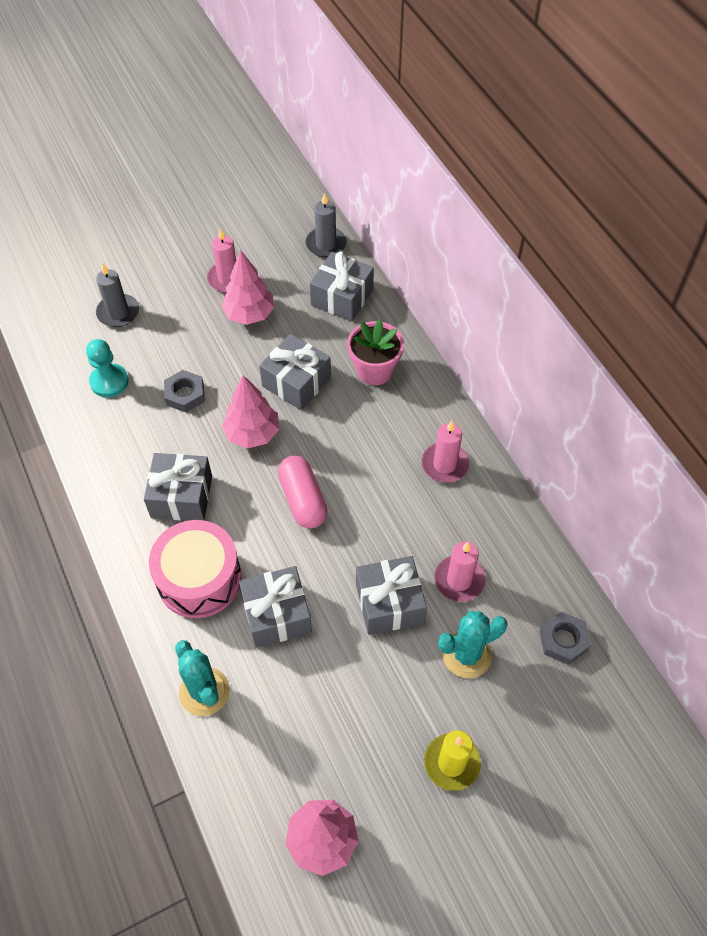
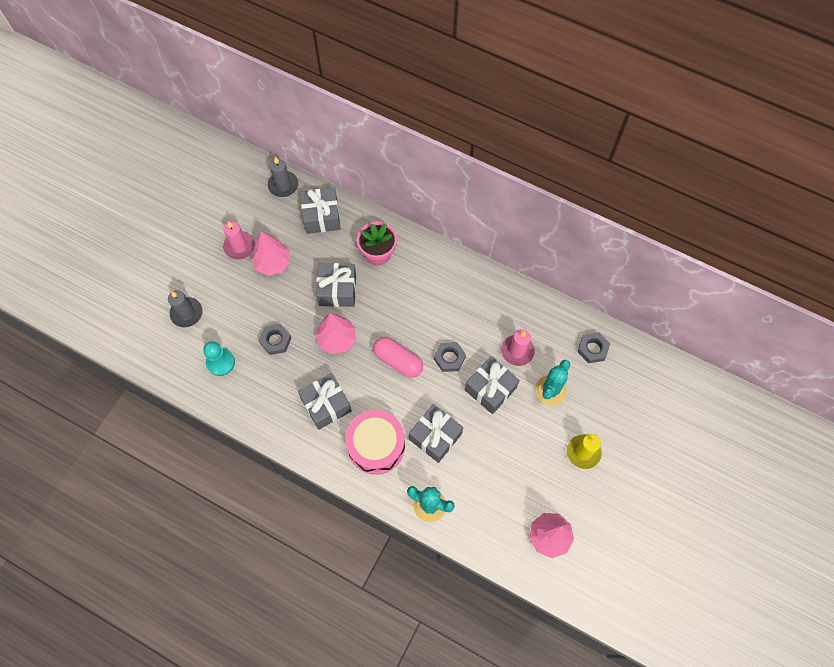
camera: 35 degrees left, 10 degrees up
(367, 535) = (449, 358): none -> grey nut
(445, 464) = (461, 288): pink candle -> none

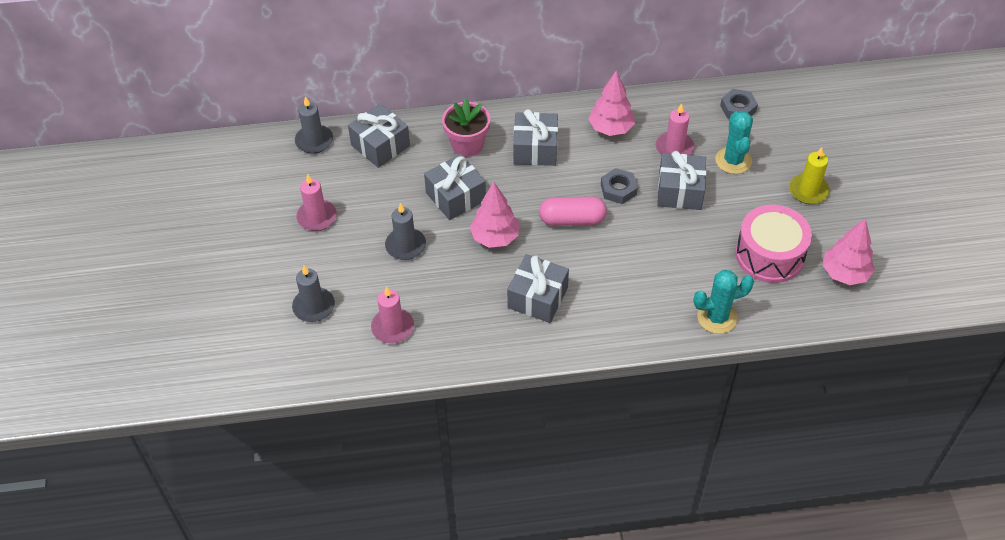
camera: 35 degrees left, 15 degrees down
(220, 362) = (392, 327): turquoise pawn -> pink candle
(273, 263) = (366, 211): pink tree -> pink tree (611, 128)
(275, 341) = (433, 275): grey nut -> none
(276, 306) = (405, 246): none -> grey candle
(376, 446) = (619, 301): pink drum -> pink drum (769, 255)
(435, 436) = (667, 259): grey gift -> grey gift (535, 149)

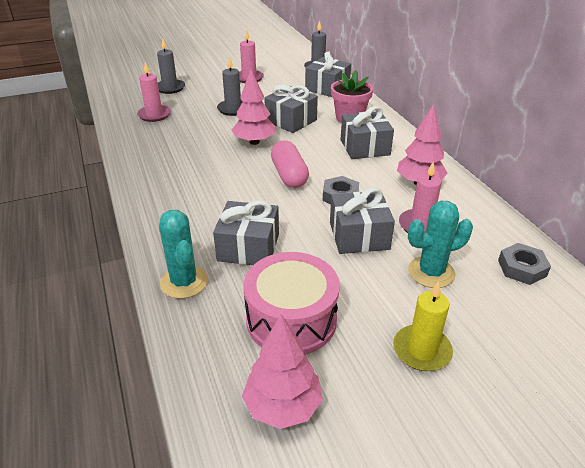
camera: 75 degrees right, 15 degrees down
(537, 298) = (193, 169): grey gift -> grey gift (248, 247)

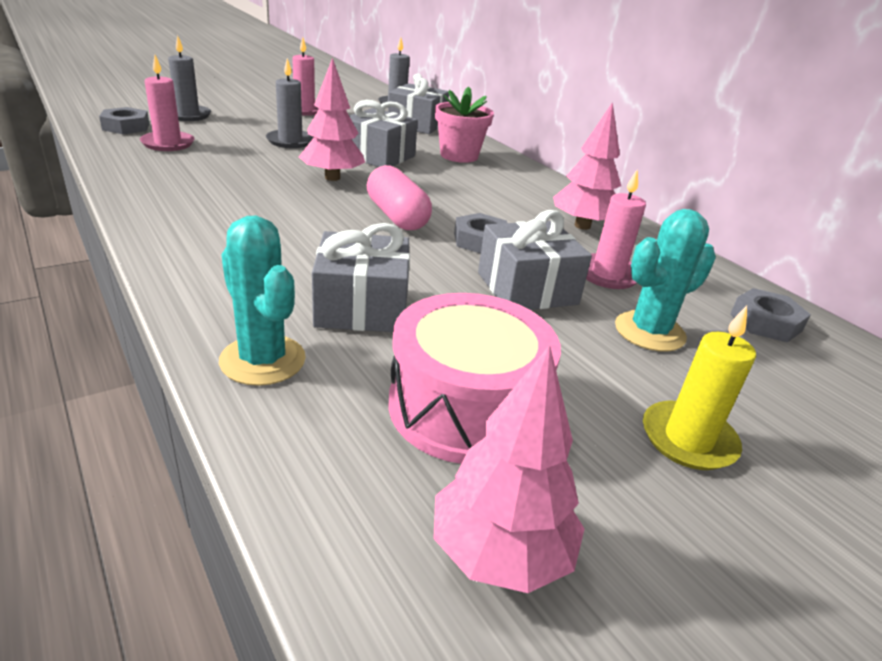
camera: 15 degrees left, 5 degrees down
(130, 101) = (126, 127): none -> grey nut
(365, 147) = (492, 187): grey gift -> none

